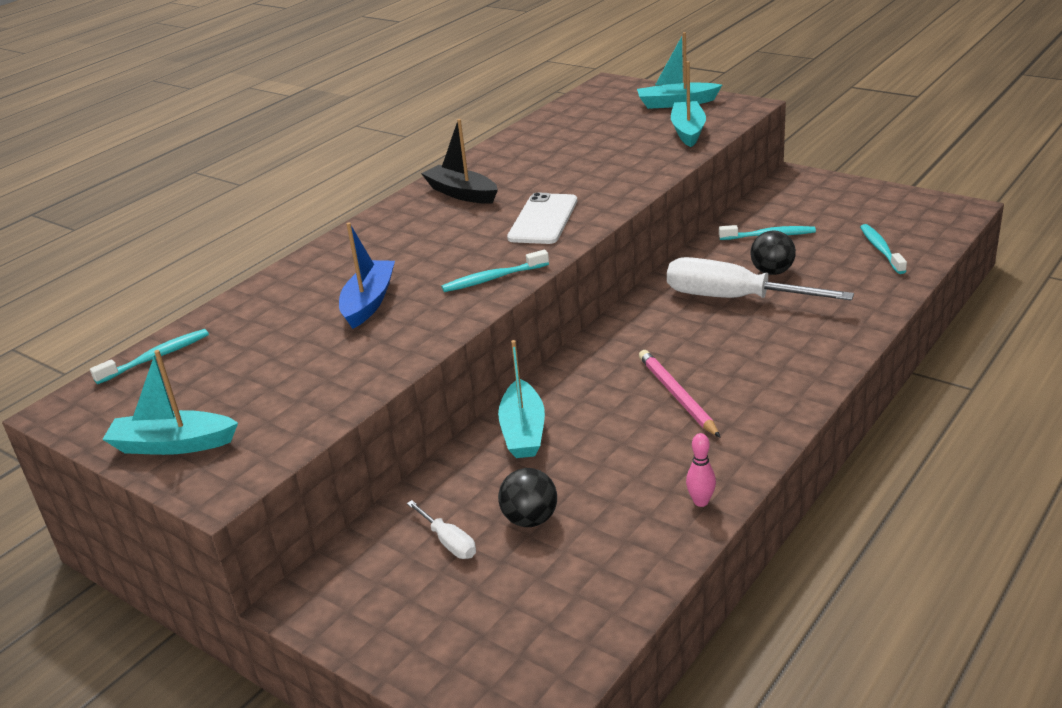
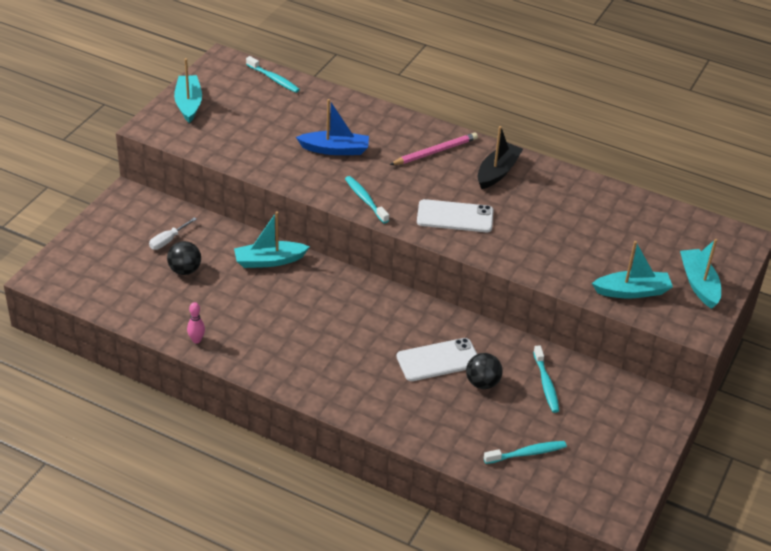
camera: 75 degrees right, 10 degrees up
(677, 396) = (307, 329): pink pencil -> pink pencil (435, 152)
(734, 298) = (438, 360): white screwdriver -> white phone

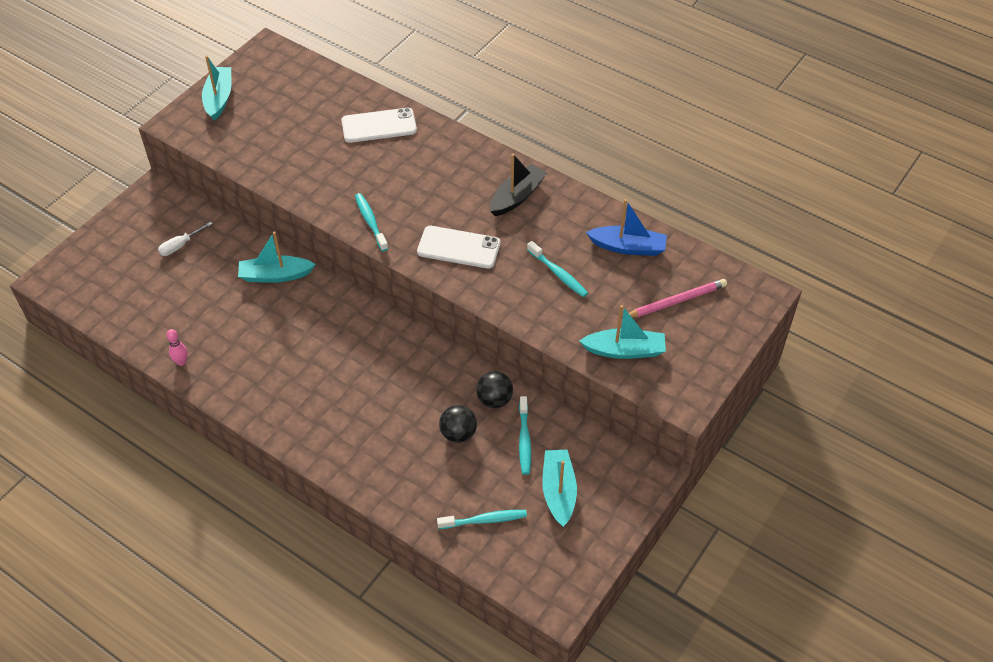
camera: 10 degrees right, 10 degrees up
(185, 270) = (189, 281): black ball -> black ball (494, 400)
(274, 79) = (312, 73): turquoise toothbrush -> turquoise toothbrush (558, 274)
(335, 149) = (354, 160): blue boat -> blue boat (628, 247)
(435, 152) = (457, 168): pink pencil -> pink pencil (676, 301)
(438, 360) = (419, 403): white phone -> white phone (379, 126)
(699, 284) = (699, 346): turquoise boat -> turquoise boat (558, 491)

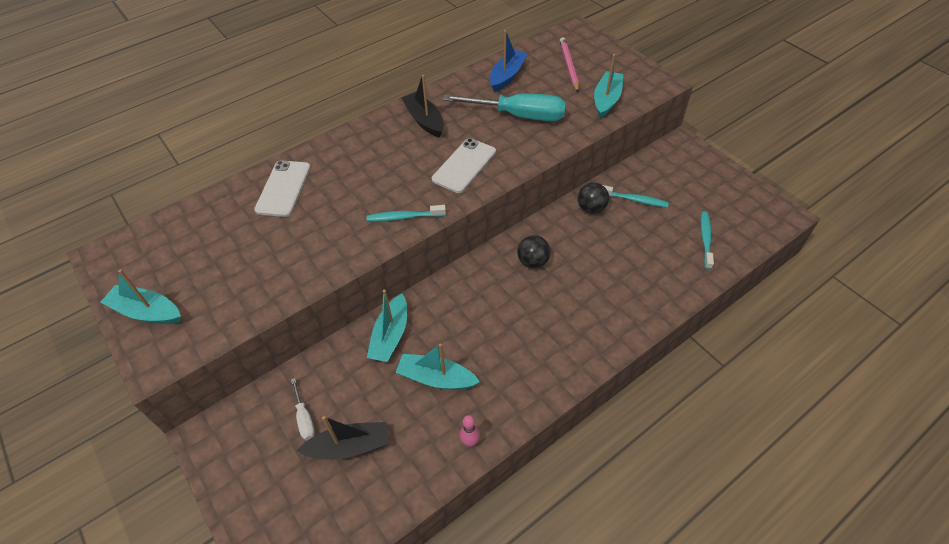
camera: 70 degrees left, 0 degrees up
(161, 282) = (349, 446): none -> black boat
(458, 433) = (619, 237): black ball -> black ball (532, 262)
(558, 274) = (518, 116): turquoise toothbrush -> turquoise screwdriver
(558, 491) = (685, 192): turquoise boat -> turquoise boat (436, 378)

